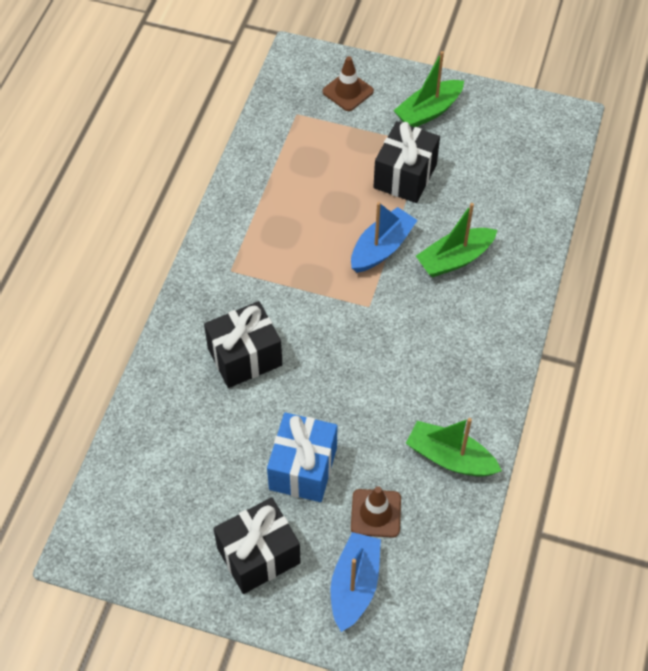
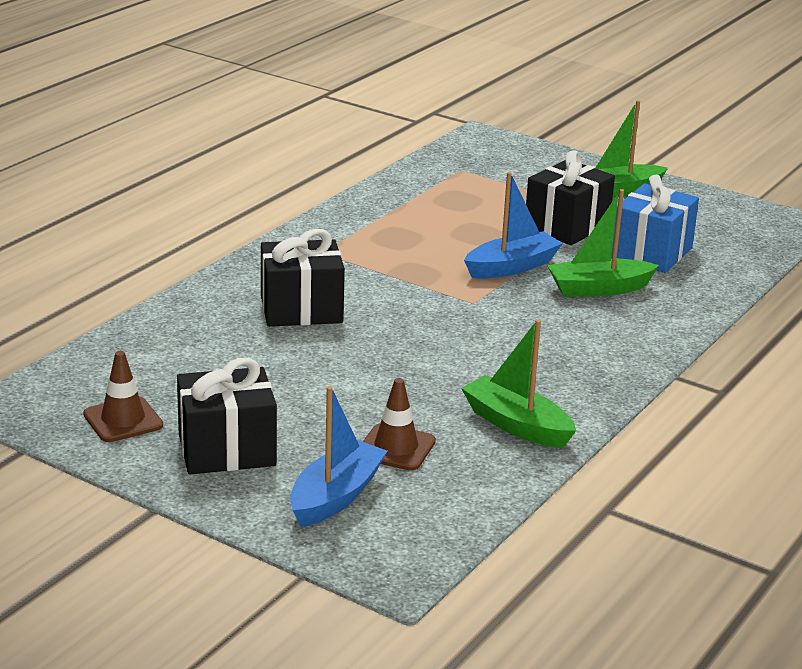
camera: 15 degrees right, 30 degrees down
(303, 468) = (323, 398): blue gift -> blue gift (651, 253)
(348, 91) = (528, 165): brown traffic cone -> brown traffic cone (123, 420)

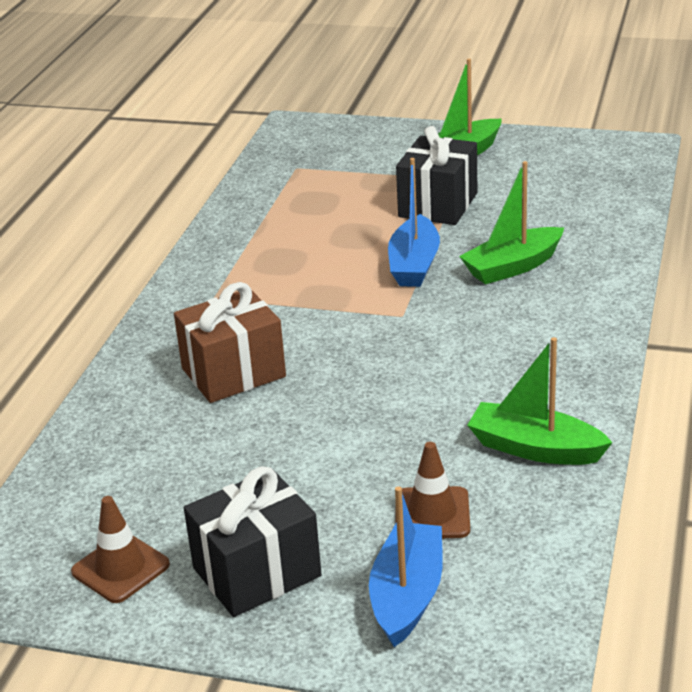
camera: 15 degrees left, 5 degrees up
(301, 310) = (233, 372): black gift -> brown gift
(511, 267) = (414, 264): blue boat -> blue boat turned 150 degrees clockwise
(651, 253) = (536, 213): blue gift -> none

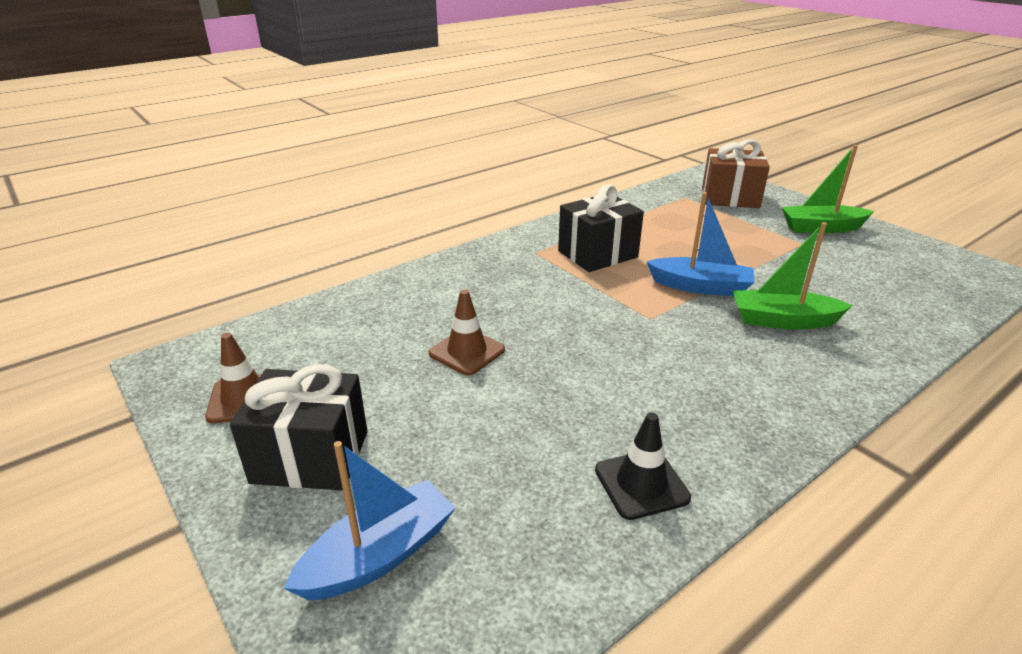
camera: 35 degrees right, 0 degrees up
(233, 372) = (486, 303): brown gift -> brown gift (730, 198)
(414, 264) = (700, 287): blue boat -> blue boat turned 120 degrees counterclockwise
(432, 514) = (488, 491): brown traffic cone -> brown traffic cone (467, 352)
(438, 205) = (765, 254): black gift -> black gift (597, 254)
(535, 448) = (641, 484): green boat -> black traffic cone

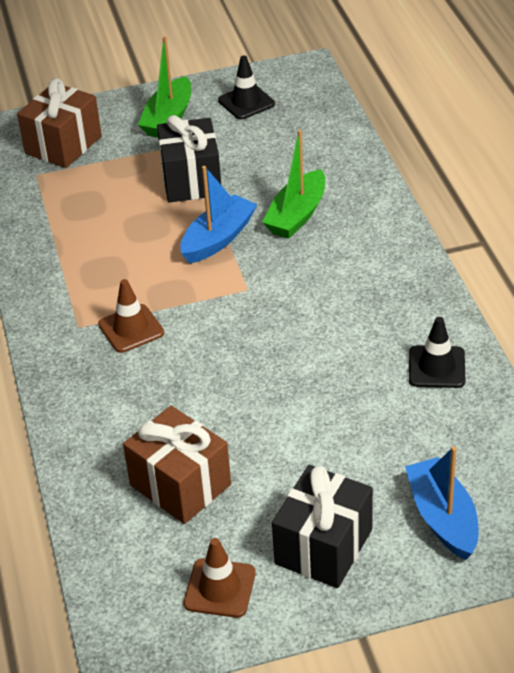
camera: 65 degrees left, 10 degrees up
(373, 343) = (180, 485): none -> brown gift
(467, 352) = (231, 421): brown traffic cone -> brown traffic cone (131, 329)
(597, 254) = (115, 283): black gift -> black gift (191, 180)
(899, 256) = (246, 102): none -> black traffic cone

